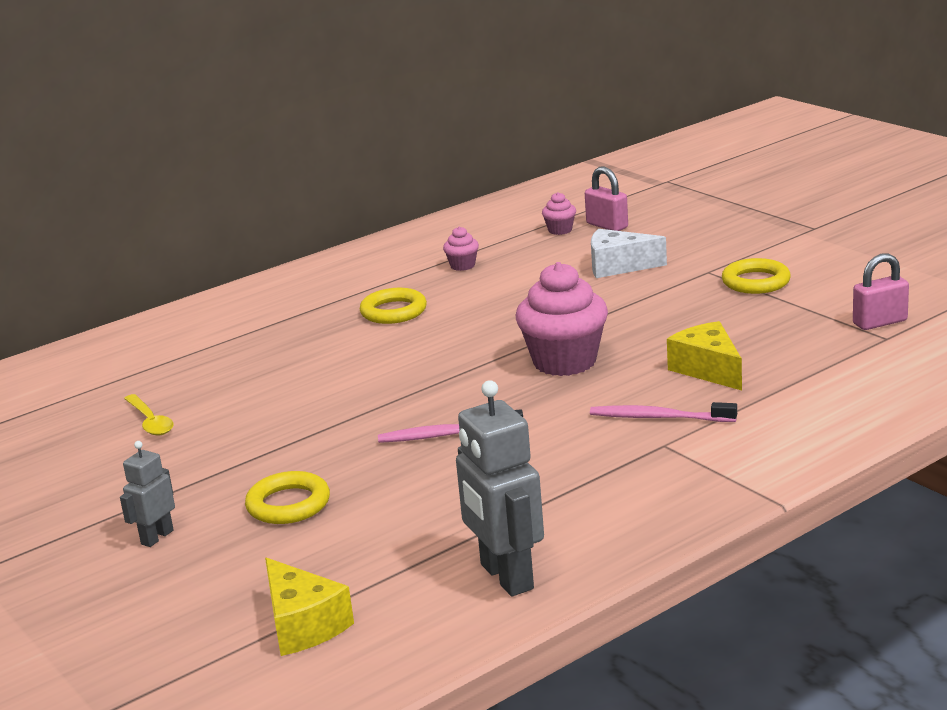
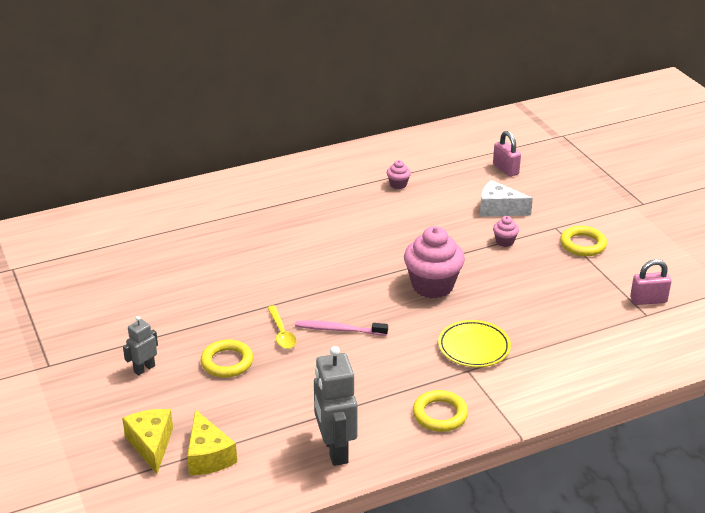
camera: 10 degrees right, 10 degrees up
(150, 422) = (164, 275): yellow spoon -> yellow spoon (281, 333)
(393, 311) = (340, 216): yellow ring -> yellow ring (440, 414)
(560, 230) = (473, 166): pink cupcake -> pink cupcake (504, 241)
(659, 417) = (474, 347): pink toothbrush -> yellow plate
(708, 369) = (520, 314): yellow cheese -> yellow cheese (151, 445)

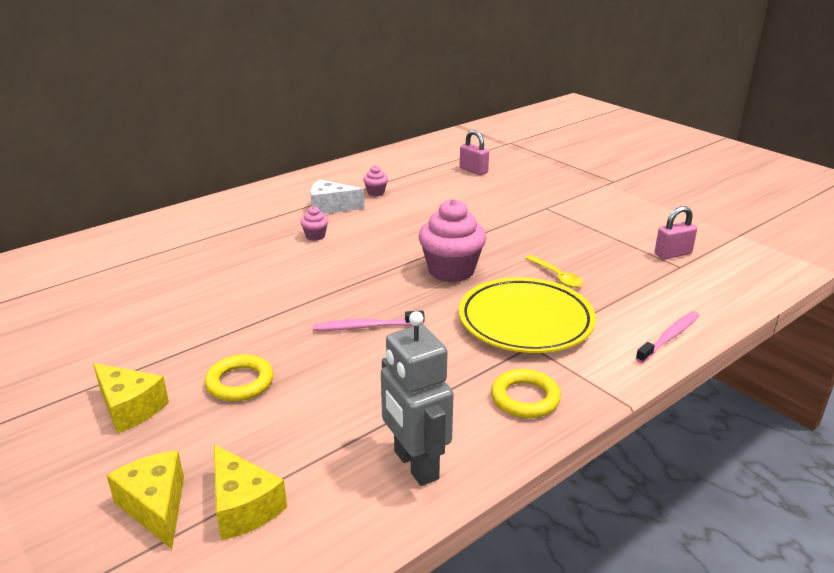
camera: 15 degrees left, 5 degrees down
(144, 369) = (130, 408): grey robot -> yellow cheese
(281, 333) = (299, 340): yellow spoon -> yellow spoon (557, 276)
(474, 347) = (525, 321): yellow plate -> yellow plate, size x1.62
(498, 209) = (483, 200): white cheese -> white cheese (331, 207)
(504, 241) = (504, 224): pink cupcake -> pink cupcake (315, 236)
(583, 244) = (580, 217): yellow ring -> none
(590, 383) = (669, 337): none -> pink toothbrush

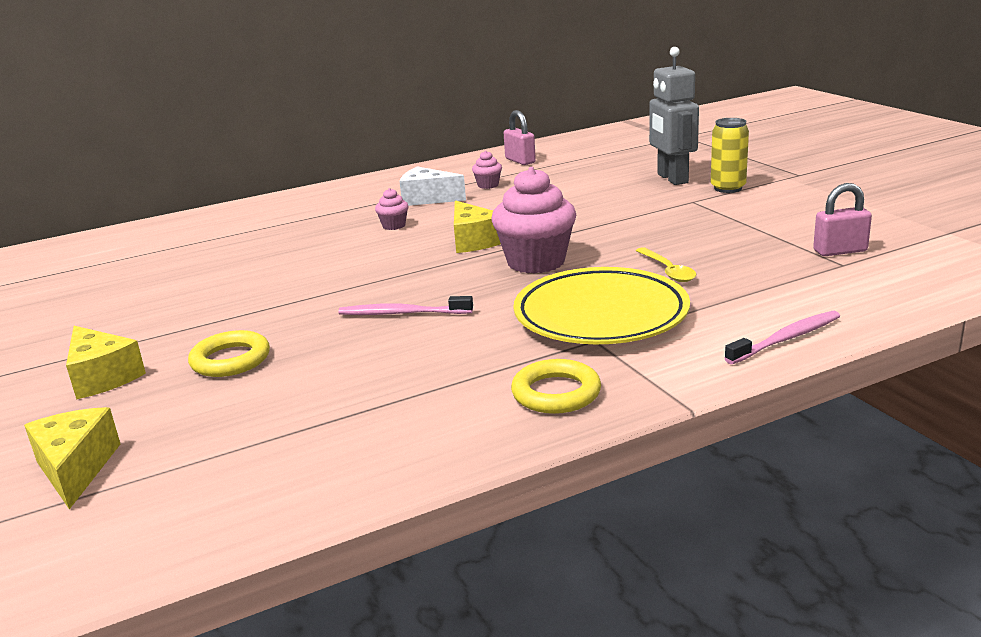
camera: 15 degrees right, 5 degrees down
(243, 506) = (166, 476): yellow cheese -> yellow cheese (474, 241)
(415, 465) = (383, 451): grey robot -> grey robot (672, 179)
(473, 170) = (620, 164): pink padlock -> pink padlock (520, 161)
(567, 195) = (728, 188): none -> yellow can

